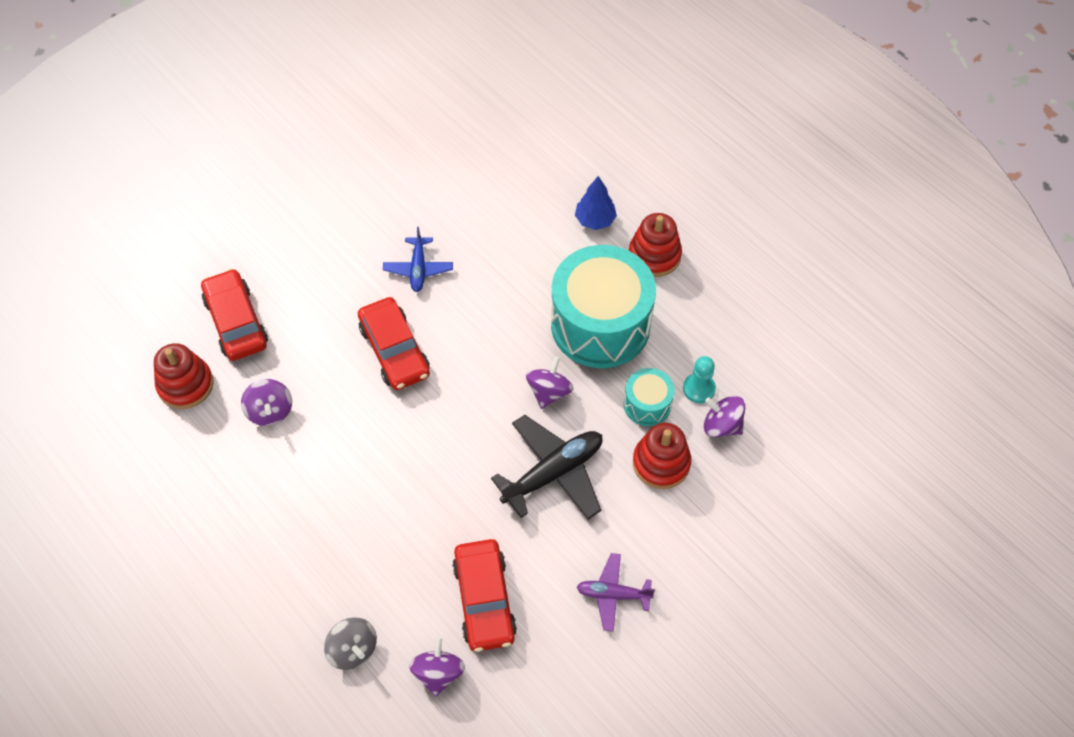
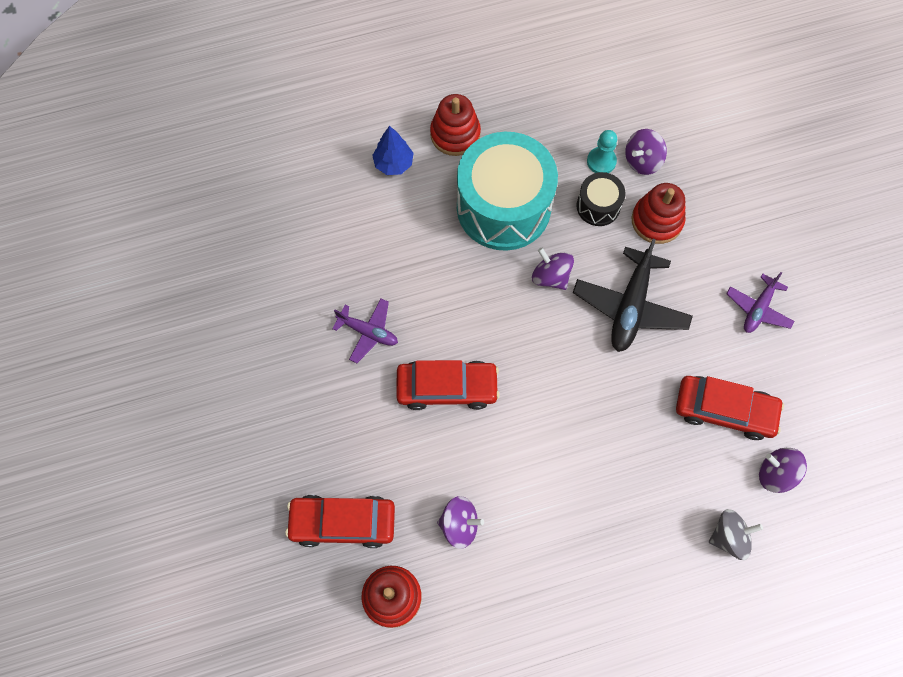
camera: 65 degrees left, 10 degrees up
(418, 269) = (368, 332): blue plane -> purple plane
(553, 473) = (630, 306): black plane -> black plane turned 150 degrees counterclockwise
(647, 404) = (598, 206): turquoise drum -> black drum

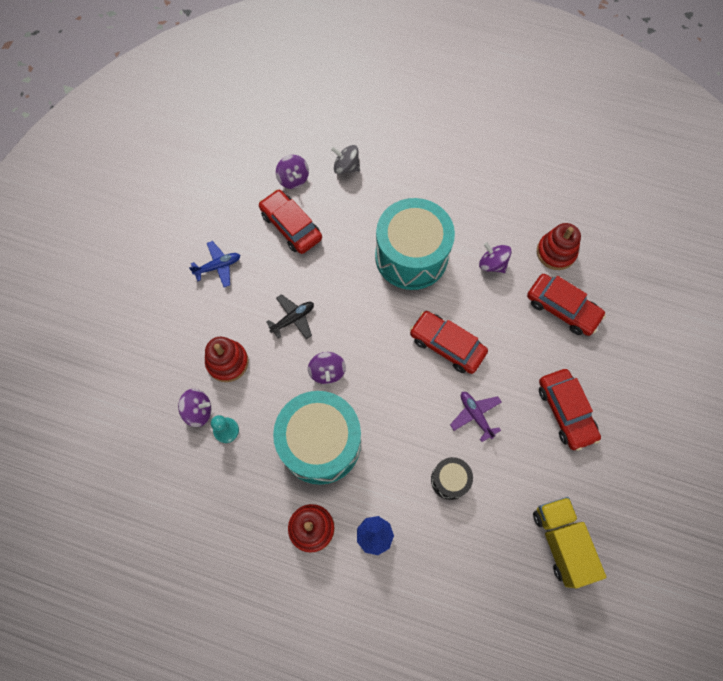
camera: 145 degrees left, 0 degrees up
(212, 267) = (561, 542): none -> yellow truck
(274, 399) = (565, 411): none -> red car
(560, 468) = (411, 256): none -> turquoise drum
(598, 206) = (256, 399): black drum -> black drum (449, 480)
(630, 306) = (293, 319): black plane -> black plane, size x0.59
(758, 309) = (218, 266): purple plane -> blue plane

